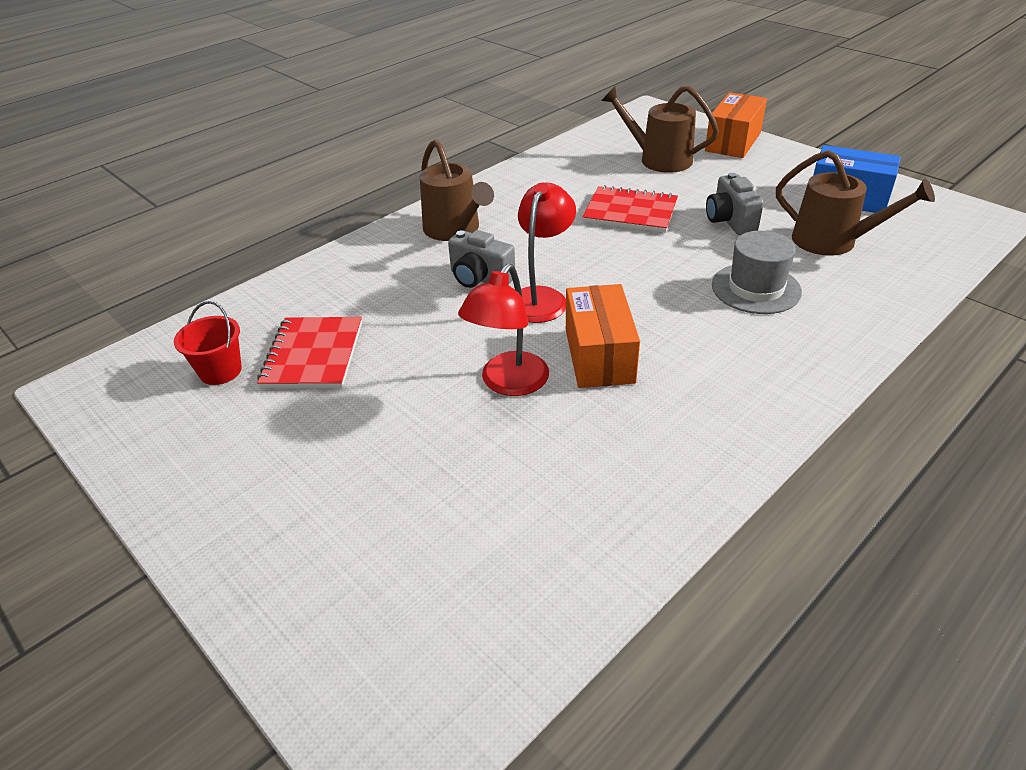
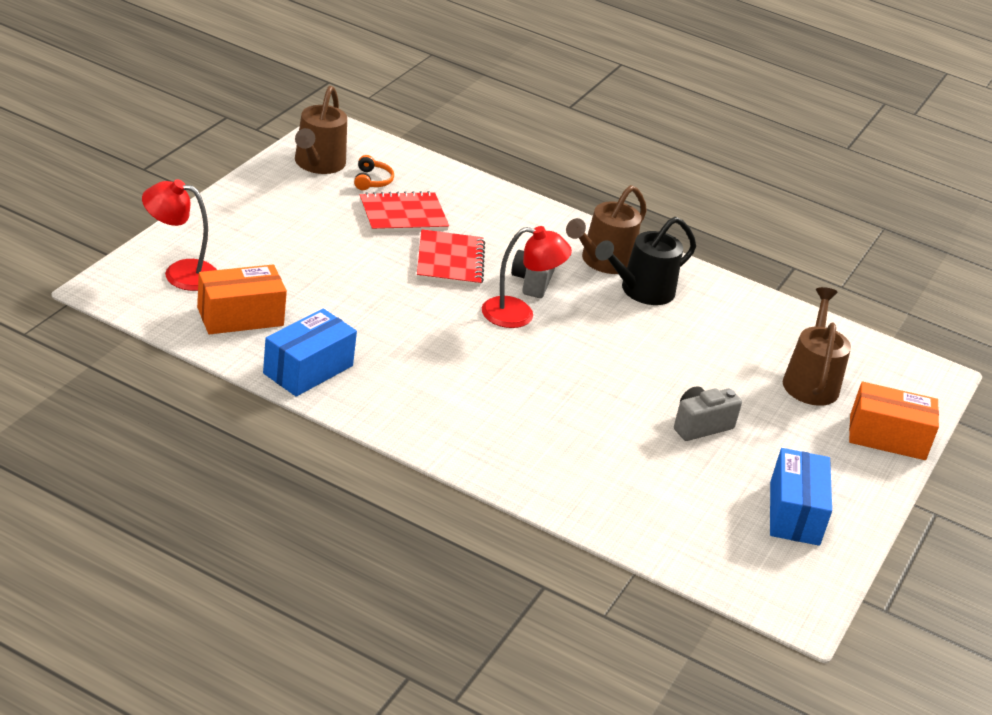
camera: 65 degrees right, 5 degrees down
(220, 371) = (372, 180): red bucket -> orange headphones
(508, 383) = (403, 305): red lamp -> red lamp (180, 273)
(511, 216) = (641, 291): none -> black watering can
(599, 355) = (452, 347): orange box -> orange box (240, 316)
(630, 212) = (685, 362): red notebook -> red notebook (450, 261)
(646, 497) = (308, 369): none -> blue box
(756, 288) = (584, 435): grey hat -> none
(832, 241) = (693, 492): brown watering can -> brown watering can (318, 164)

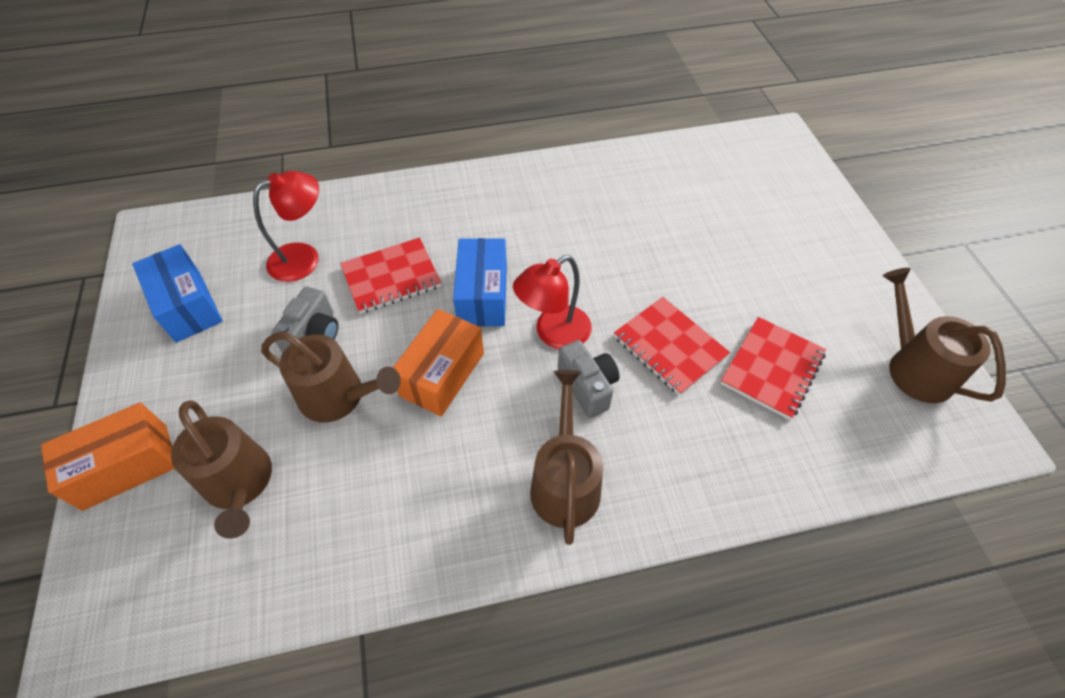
camera: 145 degrees right, 20 degrees up
(180, 273) = (777, 176): red lamp -> red lamp (304, 258)
(240, 316) = (697, 174): orange box -> orange box (442, 374)
(308, 369) = (609, 171): blue box -> blue box (483, 295)
(372, 180) = (856, 391): orange headphones -> none
(602, 423) = (391, 277): none -> red notebook
(641, 291) = (491, 470): black watering can -> none
(710, 381) = (338, 396): none -> brown watering can

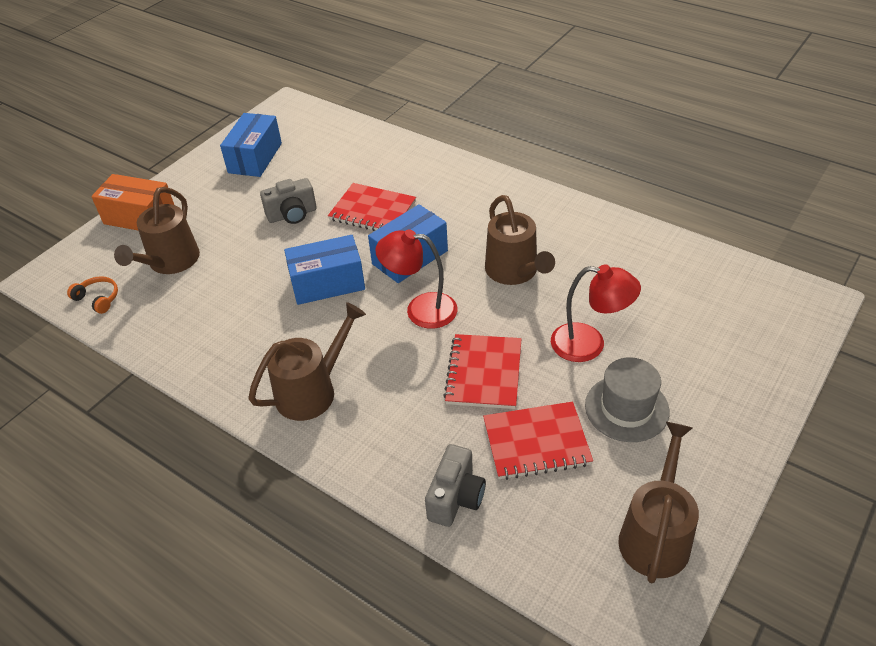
camera: 50 degrees right, 10 degrees down
(202, 597) = (98, 299): none -> orange headphones
(304, 258) = (341, 169): red lamp -> red lamp (589, 345)
(338, 396) = (263, 255): brown watering can -> brown watering can (514, 271)
(442, 374) = (327, 283): orange box -> blue box
(588, 386) = (398, 354): grey camera -> grey camera (456, 498)
(786, 294) = (626, 408): none -> grey hat

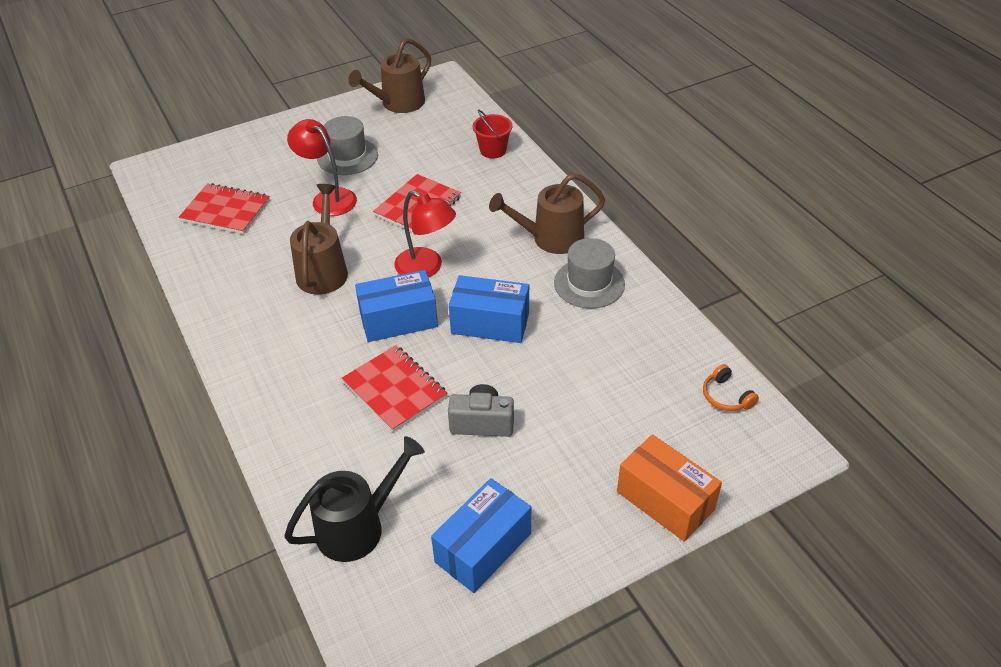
camera: 155 degrees left, 0 degrees up
(170, 262) = (639, 413): brown watering can -> none
(250, 354) = (589, 283): none -> grey hat
(340, 141) = (357, 527): none -> black watering can
(456, 498) = (493, 150): grey camera -> red bucket
(536, 442) = (421, 159): red notebook -> red notebook (226, 211)

